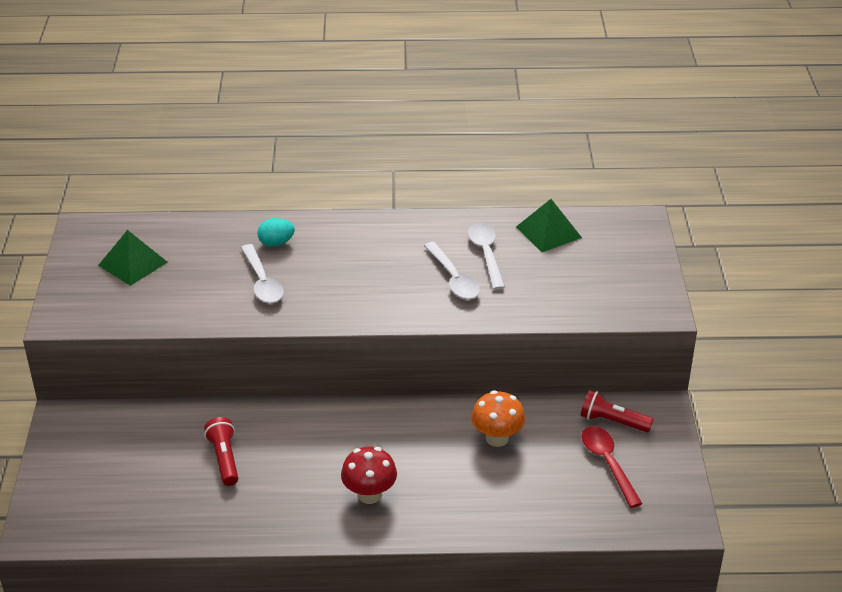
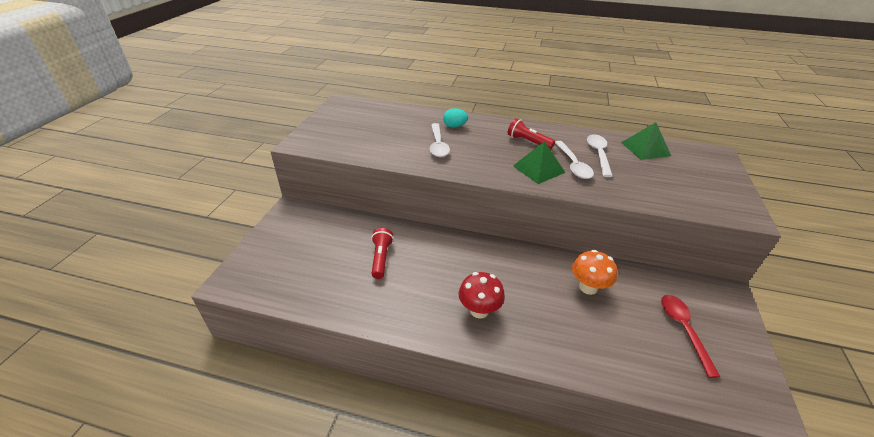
camera: 15 degrees right, 0 degrees up
(132, 263) = (361, 122): green pyramid -> green pyramid (538, 169)
(612, 421) = (685, 294): red flashlight -> red flashlight (528, 142)

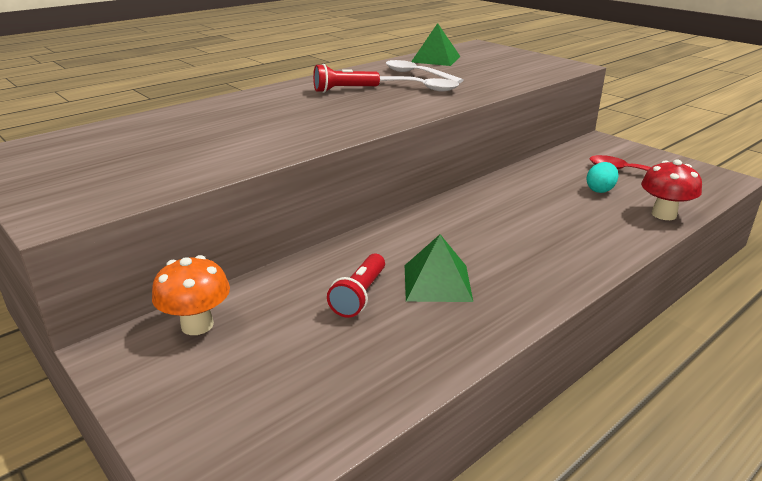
camera: 55 degrees left, 10 degrees down
(381, 258) = (360, 296): red flashlight -> red flashlight turned 105 degrees counterclockwise
(438, 145) = (265, 128): white spoon -> none
(454, 126) = (240, 109): turquoise egg -> turquoise egg (600, 190)
(479, 310) = (526, 258): red mushroom -> red mushroom (664, 214)
(538, 169) = (403, 101): green pyramid -> green pyramid (437, 283)
(588, 287) = (544, 189): orange mushroom -> orange mushroom (197, 325)

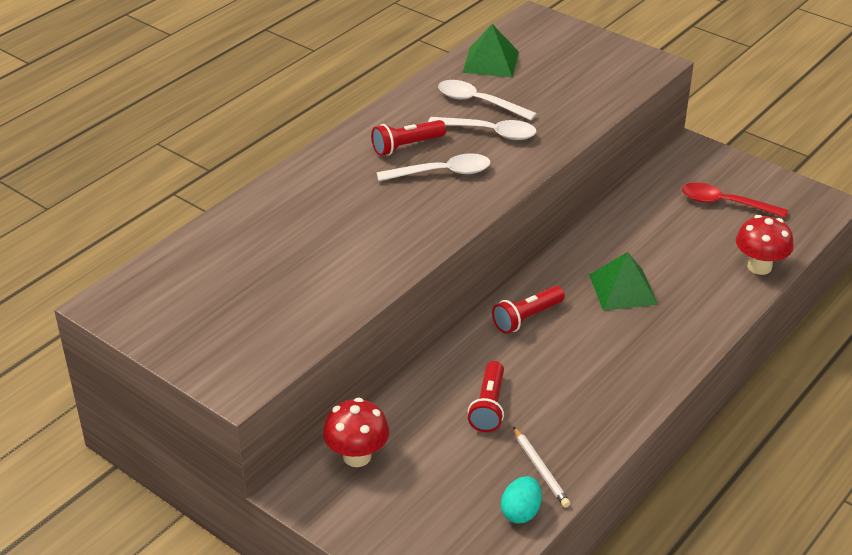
camera: 10 degrees left, 10 degrees up
(197, 325) = (357, 456): orange mushroom -> red mushroom
(366, 103) = (441, 173): none -> white spoon
(395, 361) = (541, 469): none -> white pencil
(425, 231) = (527, 318): none -> red flashlight
(437, 283) = (554, 382): green pyramid -> green pyramid (623, 289)
(600, 190) = (695, 236): turquoise egg -> turquoise egg (521, 512)

